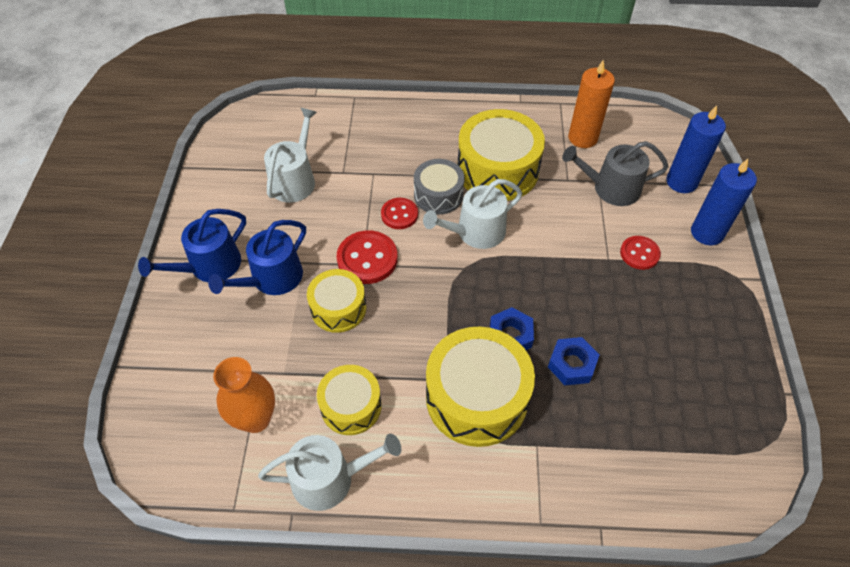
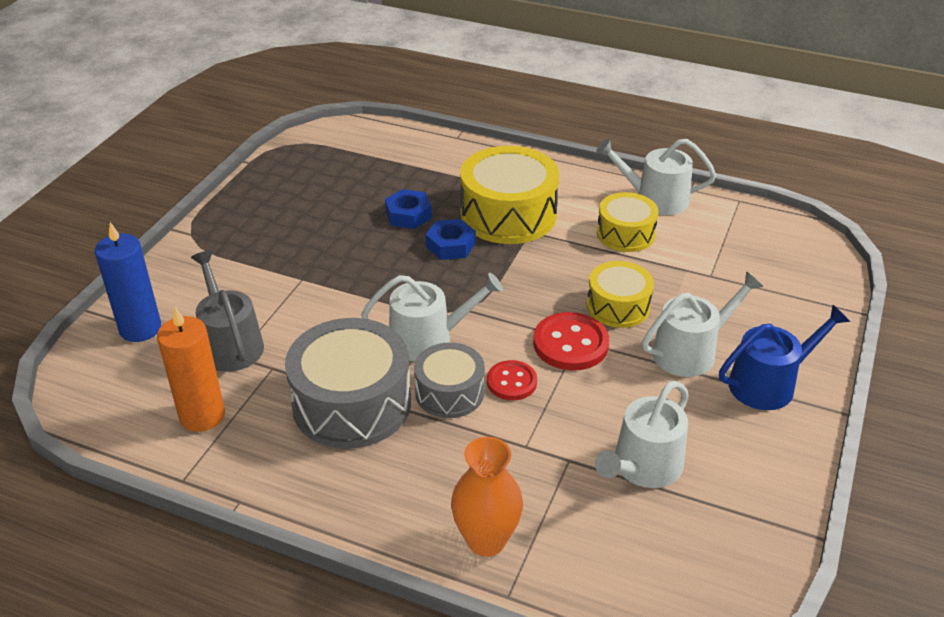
camera: 160 degrees left, 15 degrees down
(255, 419) = (717, 245): orange vase -> orange vase (486, 540)
(272, 279) = (690, 351): blue watering can -> white watering can
(497, 170) = (352, 403): yellow drum -> grey drum
(610, 188) = (230, 344): grey watering can -> grey watering can turned 135 degrees counterclockwise
(639, 253) = (265, 275): red button -> none
(707, 233) = (174, 275): blue candle -> none

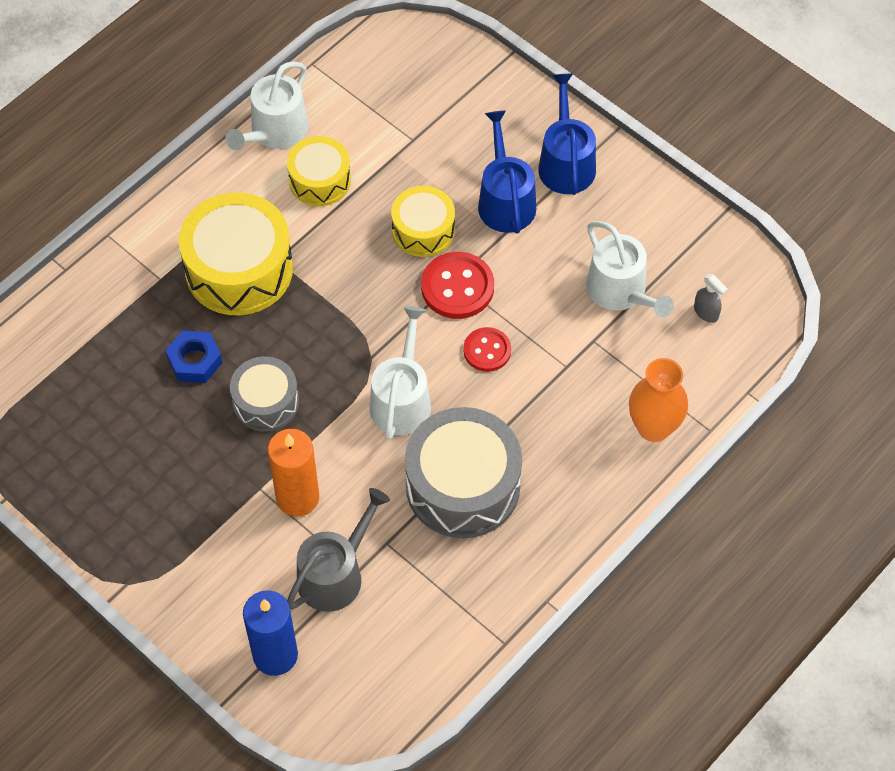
camera: 70 degrees left, 20 degrees up
(202, 415) = (429, 615): orange candle -> orange candle (297, 497)
(230, 344) = (335, 574): grey watering can -> grey watering can turned 135 degrees clockwise
(449, 392) = (480, 403): grey drum -> grey drum (266, 402)
(450, 245) = (266, 337): blue nut -> none
(663, 552) = (706, 312): none -> grey spray bottle
(690, 351) = (505, 200): white watering can -> blue watering can

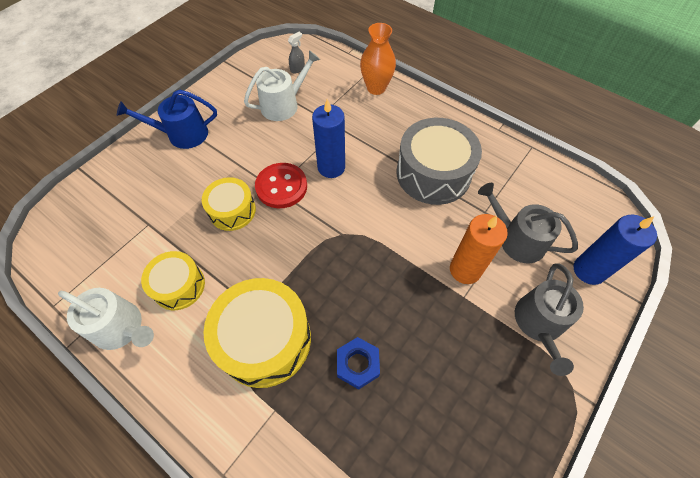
camera: 95 degrees left, 0 degrees up
(210, 568) = (539, 324): none -> grey watering can
(266, 402) = (389, 302): grey drum -> none
(402, 399) = (374, 212): white watering can -> none
(487, 350) = (331, 167): red button -> blue candle
(505, 200) = (210, 164): blue watering can -> none

